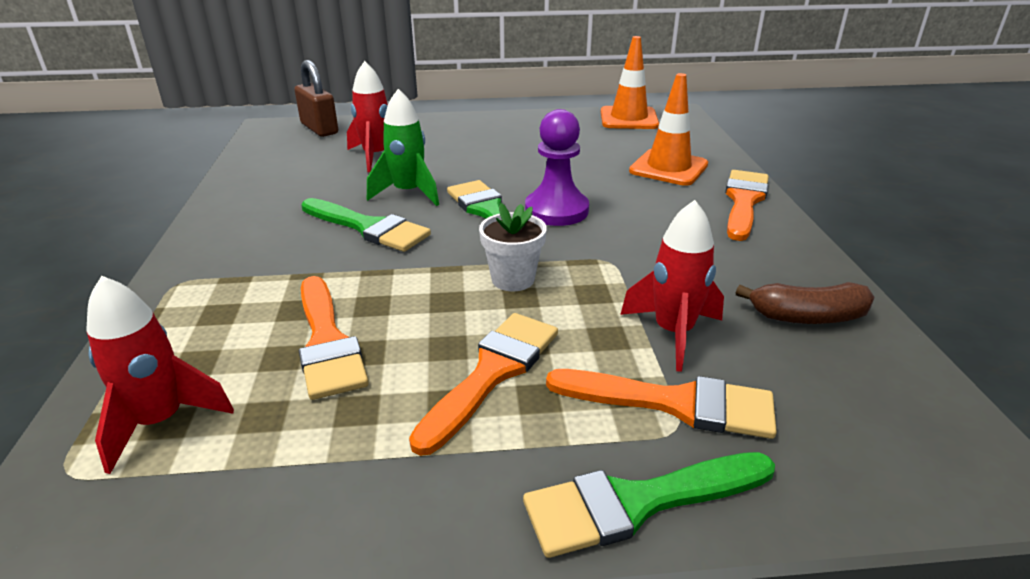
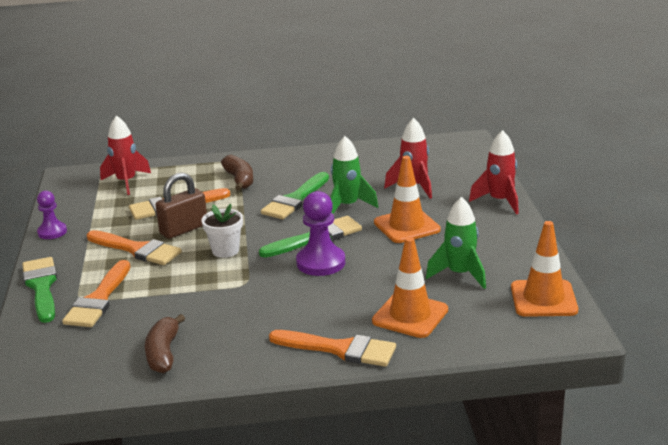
camera: 90 degrees right, 5 degrees down
(263, 276) = (239, 180): none -> brown banana
(319, 129) = (468, 158): brown padlock -> brown padlock (184, 229)
(370, 531) = (52, 232): none -> purple pawn
(476, 163) = (406, 226): none -> orange traffic cone
(586, 145) = (460, 274): none -> green rocket
(673, 333) = (158, 302): red rocket -> red rocket (499, 201)

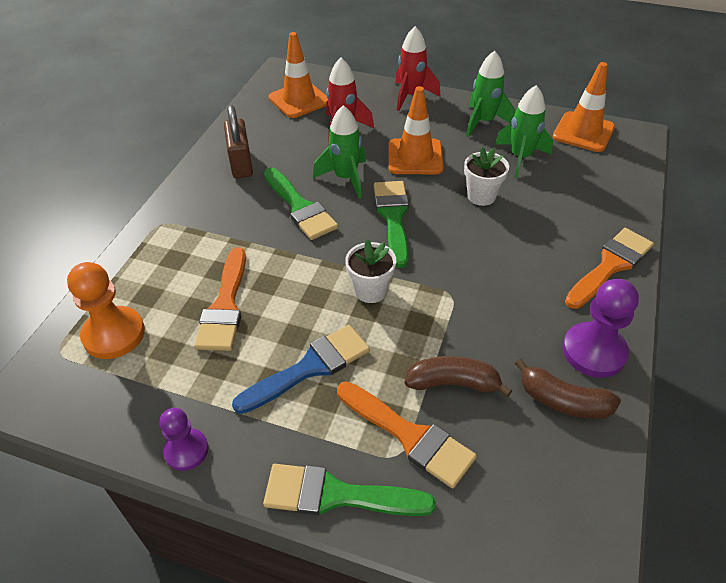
camera: 65 degrees left, 20 degrees up
(126, 182) = (114, 334): red rocket -> orange pawn
(137, 249) = (310, 367): orange brush -> blue brush
(184, 229) = (292, 312): brown padlock -> brown padlock (241, 164)
(239, 180) = (212, 233): brown banana -> brown banana (453, 383)
(321, 263) = (446, 230): purple pawn -> purple pawn (594, 351)
(381, 268) = (481, 196): none -> white flower pot
(410, 315) = (573, 206): orange traffic cone -> orange traffic cone (299, 100)
(498, 244) = (483, 122): none -> green rocket

